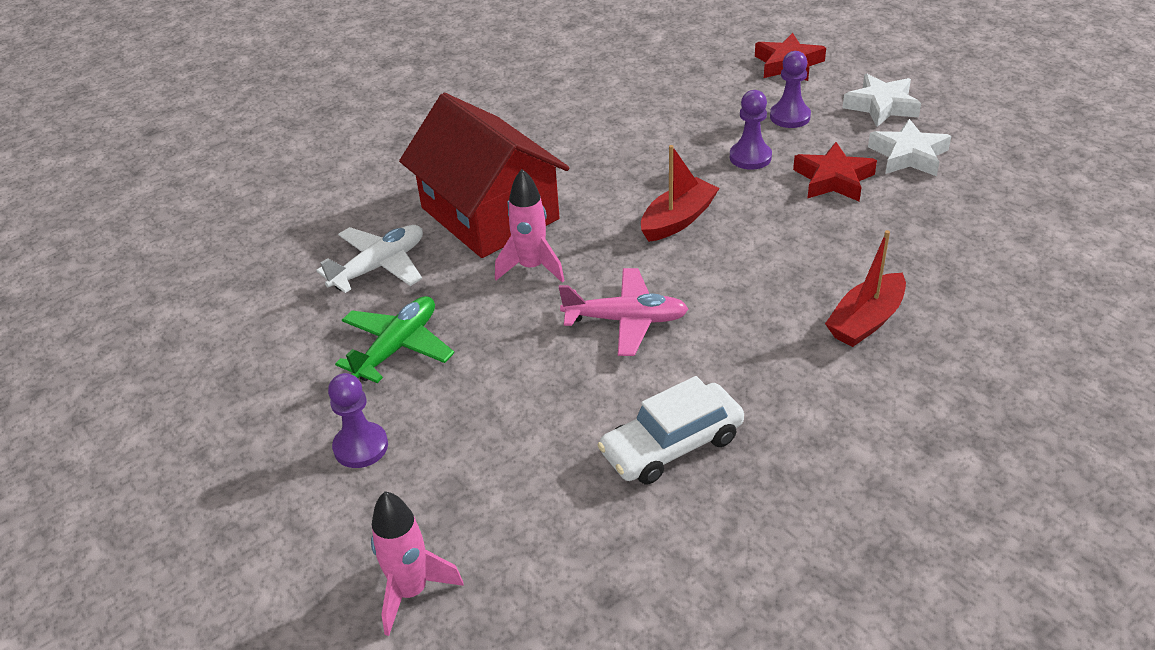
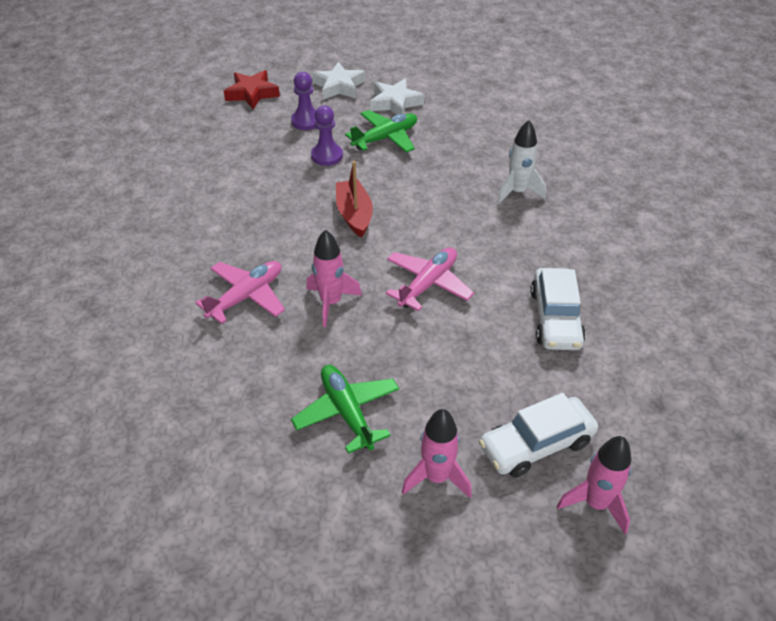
camera: 60 degrees left, 5 degrees up
(361, 447) = (436, 477): purple pawn -> pink rocket
(379, 266) = (241, 385): white plane -> none
(460, 506) = (536, 444): none -> white car
(489, 213) = (246, 297): red house -> pink plane
(833, 179) = (385, 138): red star -> green plane
(866, 321) = (517, 192): red boat -> white rocket

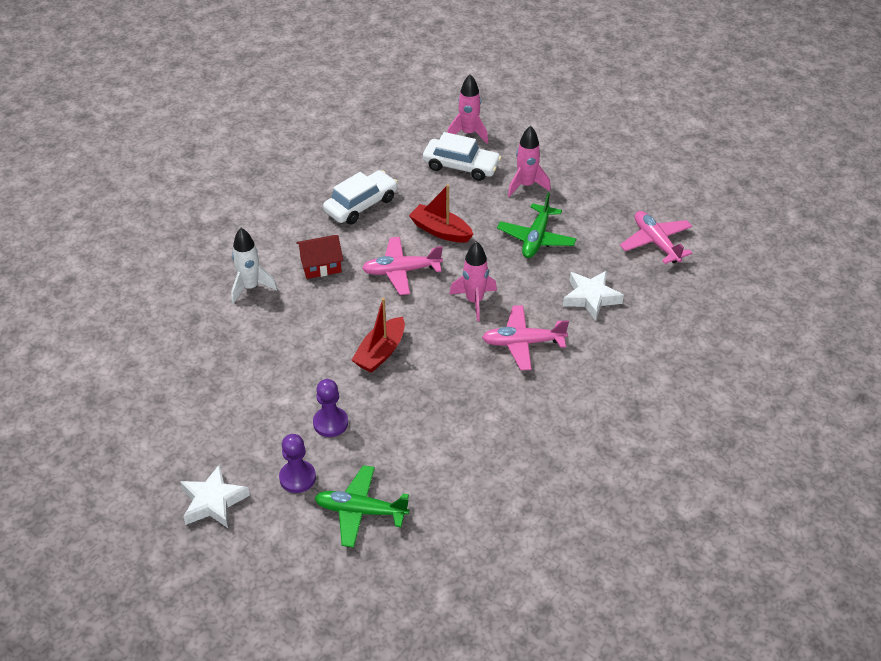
camera: 135 degrees left, 0 degrees up
(205, 515) = (656, 242): none -> pink plane
(252, 94) = (299, 559): red star -> none
(385, 138) = (263, 405): green plane -> green plane (361, 511)
(395, 103) = (199, 439): white star -> white star (591, 298)
(449, 347) = (440, 231): none -> red boat
(497, 242) = (321, 265): none -> red house

